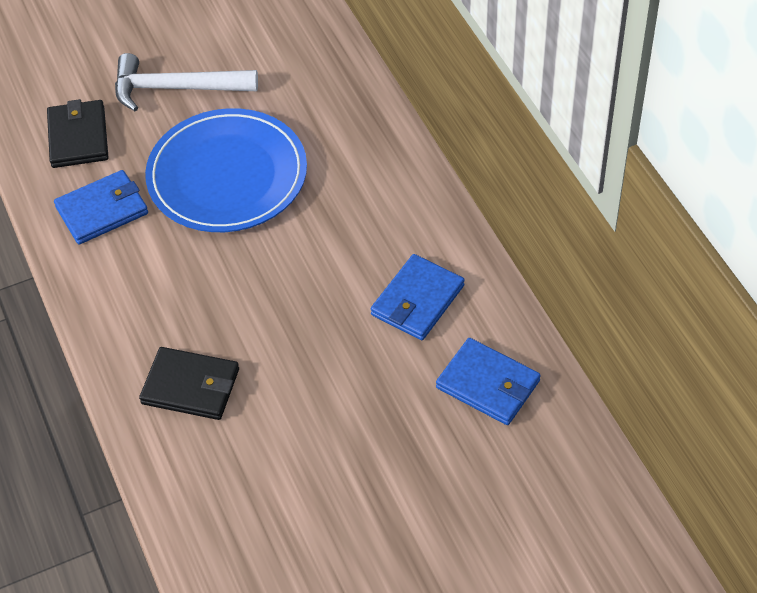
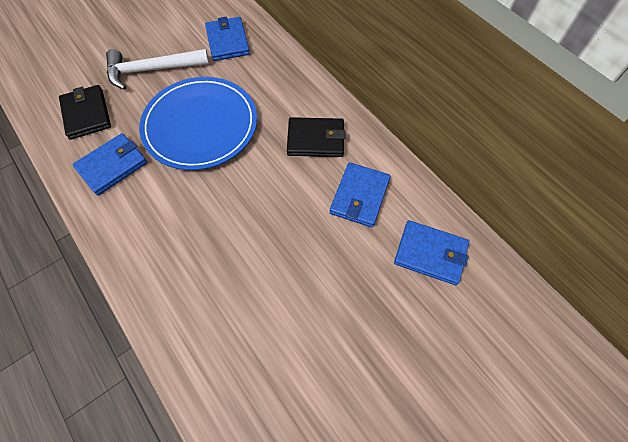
camera: 15 degrees left, 10 degrees up
(191, 386) = (206, 299): black wallet -> black wallet (316, 139)
(291, 61) = (228, 41): none -> blue wallet

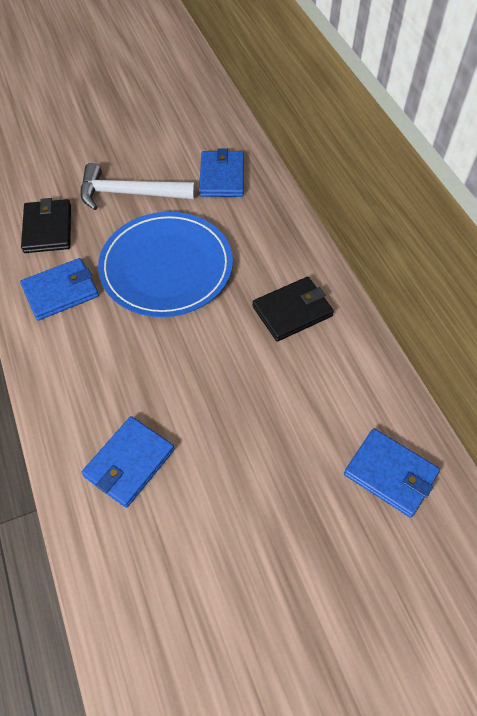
camera: 15 degrees right, 5 degrees down
(316, 139) = (292, 311): black wallet -> black wallet turned 45 degrees counterclockwise
(359, 196) = (325, 388): blue wallet -> blue wallet (129, 463)

